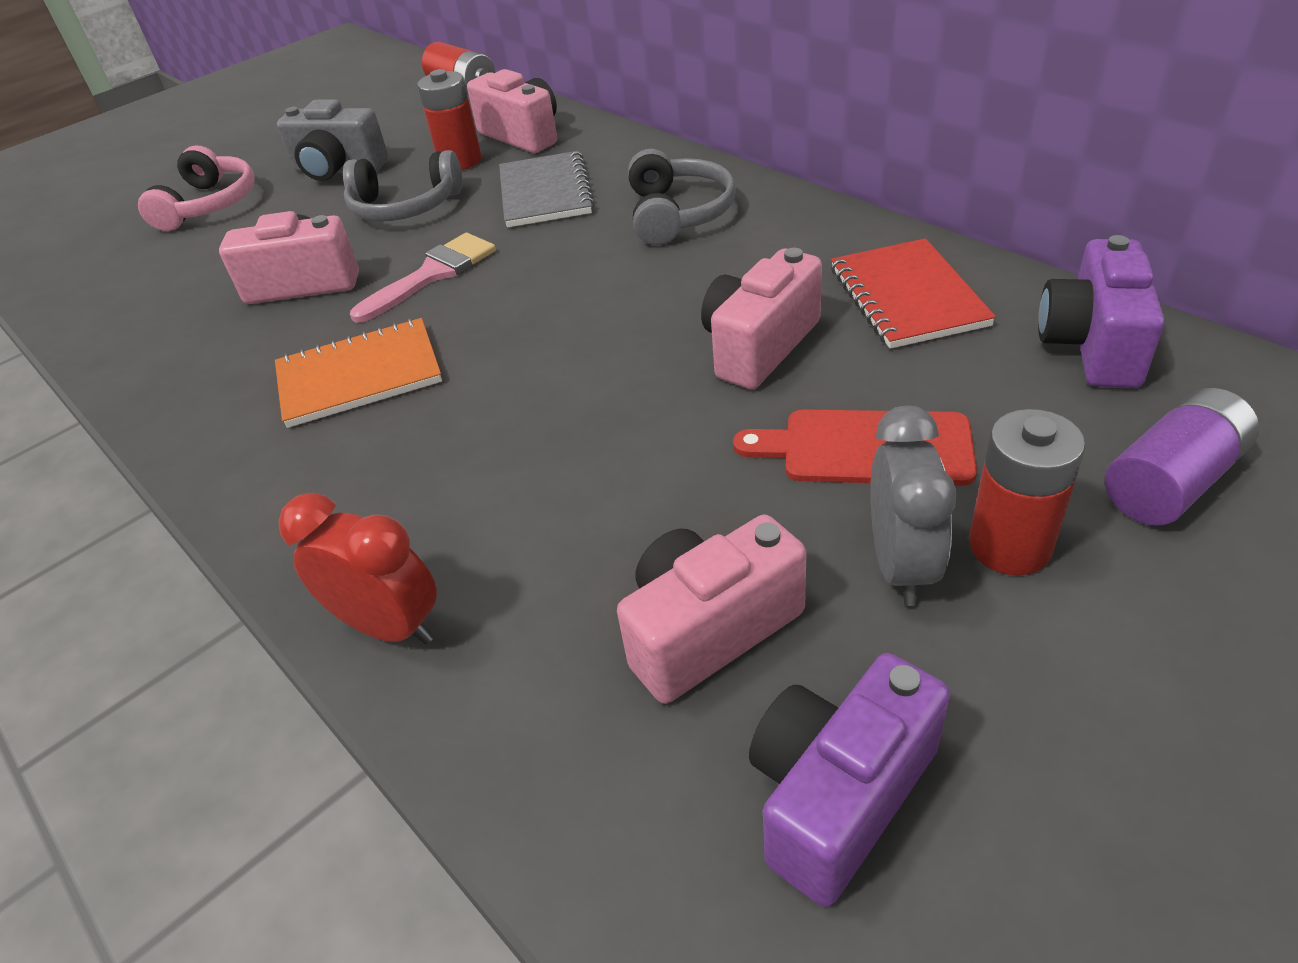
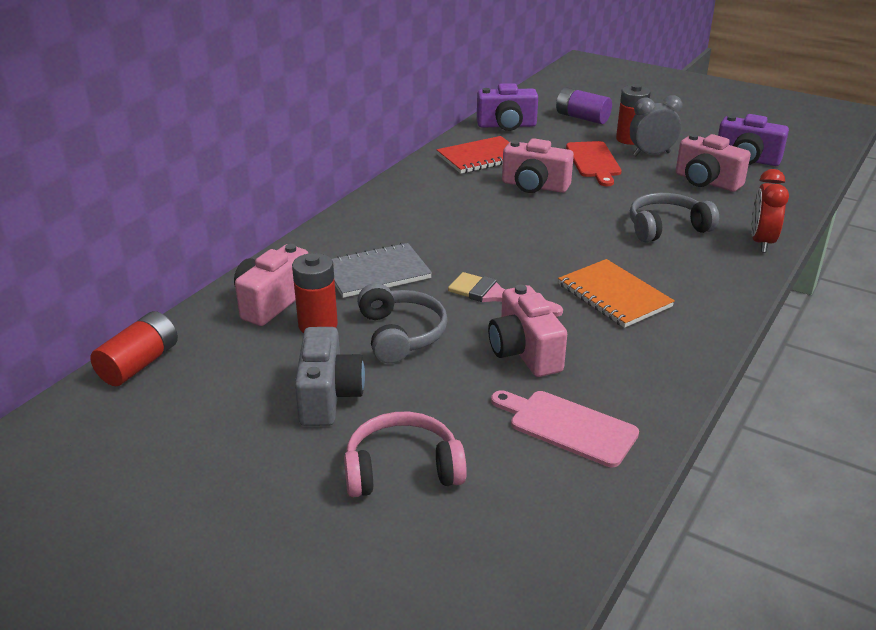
camera: 110 degrees left, 10 degrees down
(164, 297) = (567, 426): none -> pink cutting board
(677, 214) = (405, 220): grey headphones -> grey headphones (667, 228)

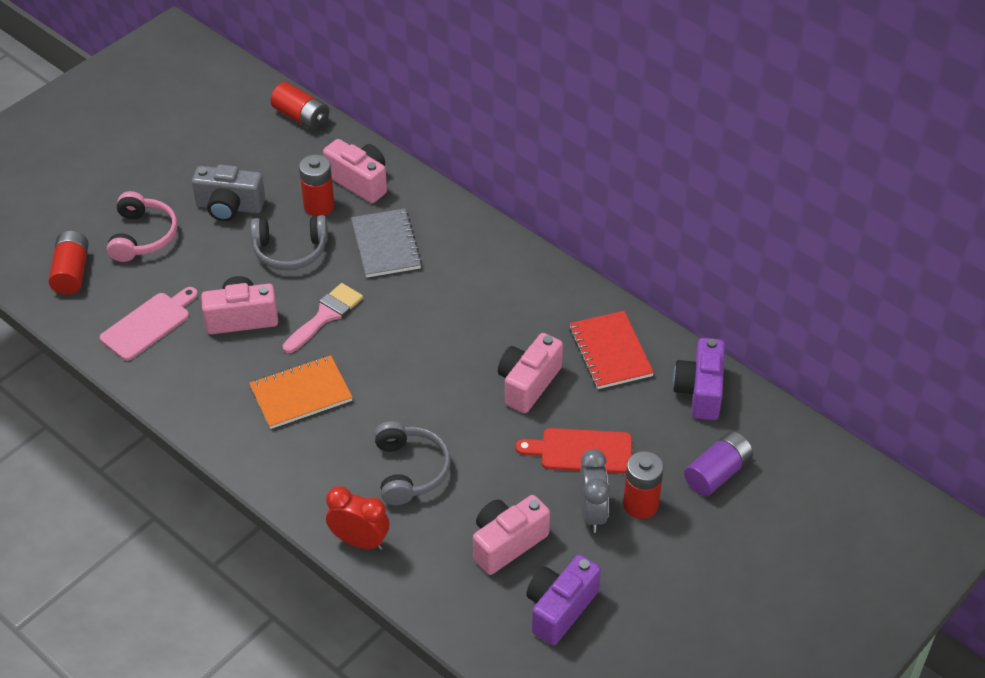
camera: 100 degrees right, 15 degrees up
(499, 532) = (71, 272): none -> red battery

